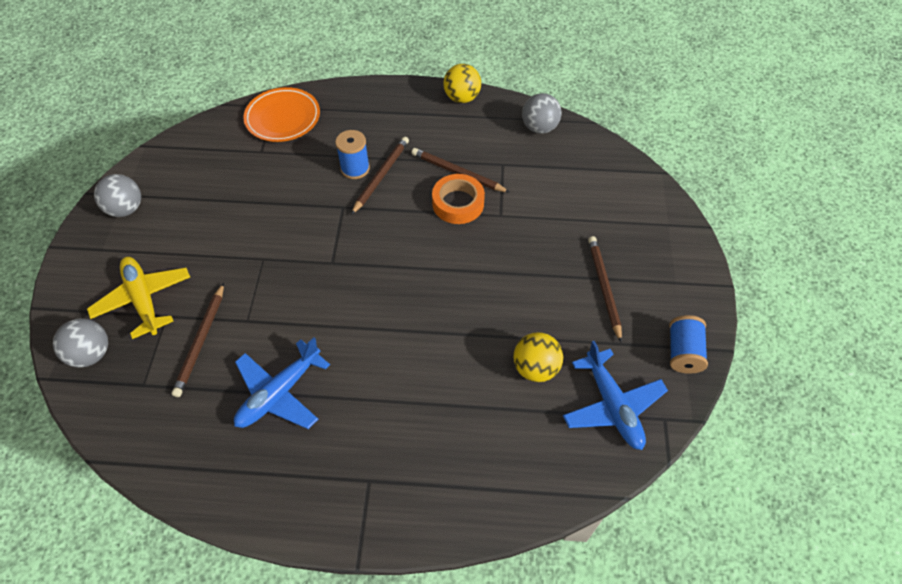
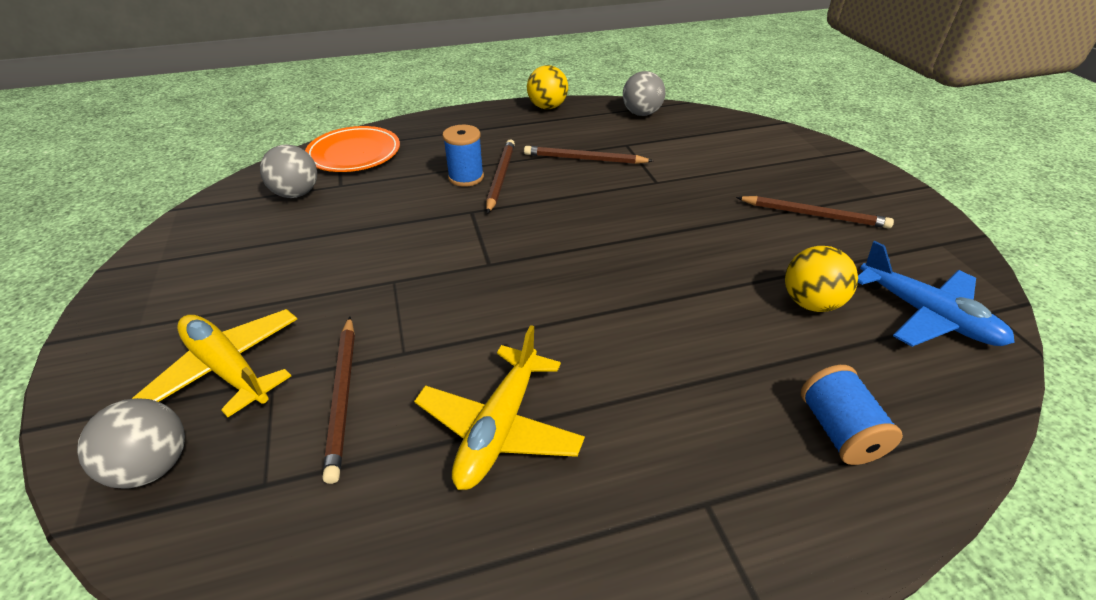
camera: 20 degrees left, 15 degrees down
(126, 209) = (167, 274): grey ball -> grey ball (296, 194)
(279, 393) = (499, 427): blue plane -> yellow plane
(458, 203) = (603, 182): orange tape -> none
(603, 287) = (814, 215): brown pencil -> brown pencil turned 135 degrees clockwise
(683, 352) = (944, 248): blue spool -> blue spool (838, 431)

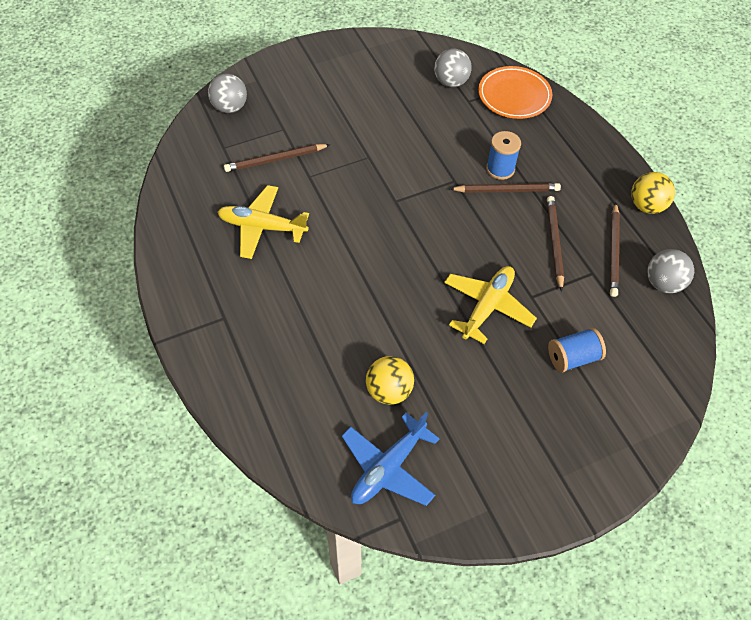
camera: 80 degrees right, 15 degrees up
(228, 369) = (288, 109): yellow plane -> yellow plane (487, 307)
(814, 215) = (510, 414): brown pencil -> brown pencil (614, 251)
(838, 431) = (274, 387): blue spool -> blue spool (572, 358)

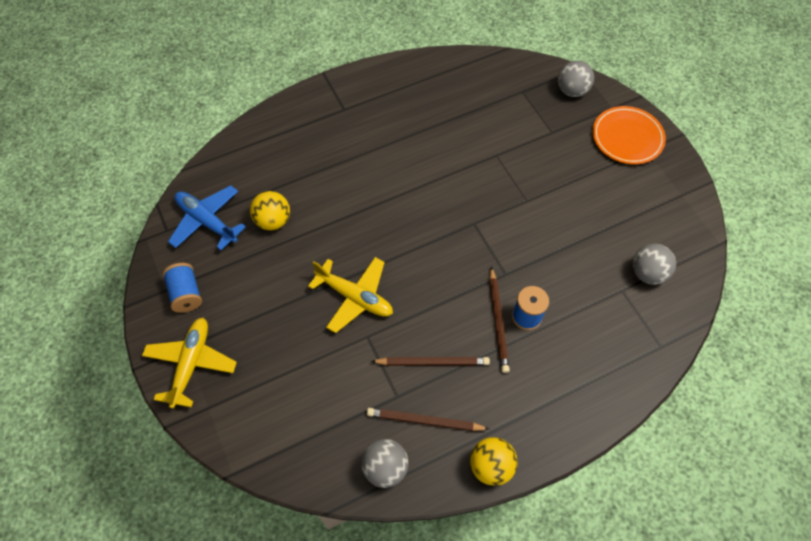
camera: 90 degrees right, 5 degrees up
(262, 227) = (435, 125): yellow plane -> yellow plane (191, 364)
(275, 160) = (513, 129): brown pencil -> none
(514, 96) = (640, 337): orange plate -> orange plate (627, 138)
(572, 358) = (299, 367): blue spool -> blue spool (186, 294)

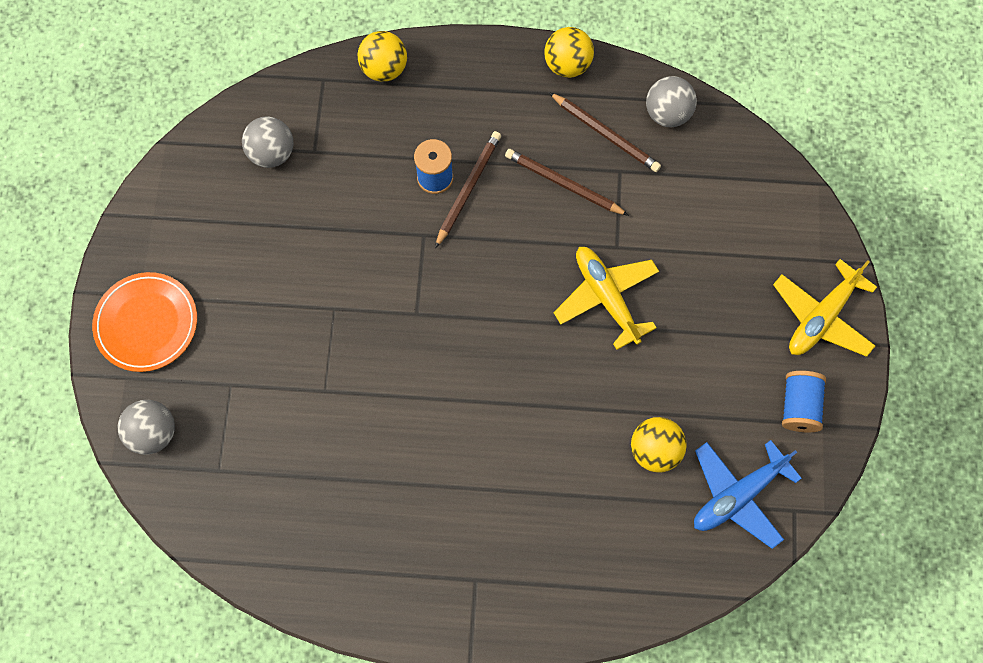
camera: 150 degrees left, 10 degrees up
(207, 221) = (738, 495): blue plane -> blue plane turned 75 degrees clockwise
(625, 379) = (384, 69): none -> yellow ball

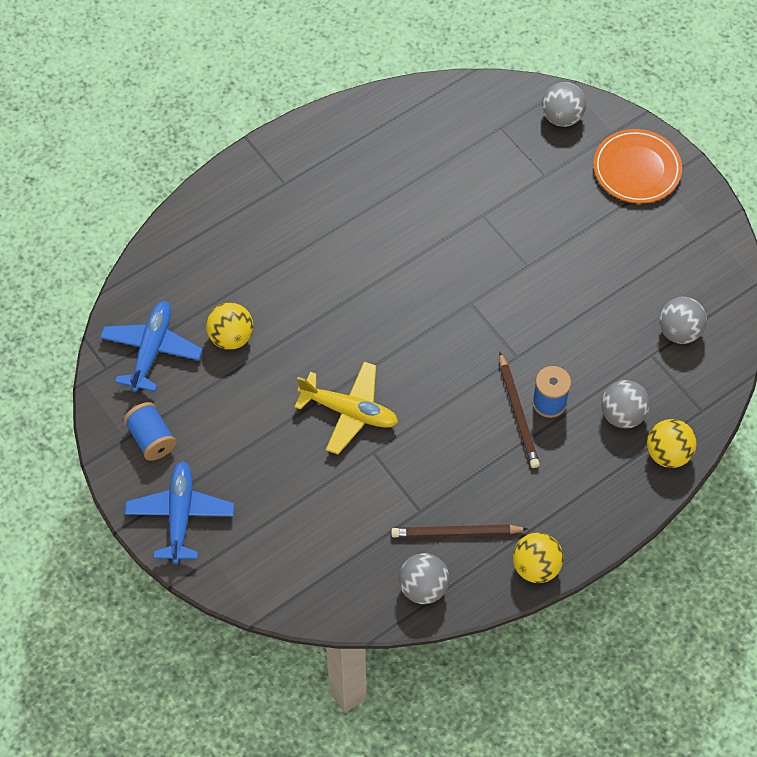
camera: 140 degrees right, 10 degrees down
(387, 124) = (622, 414): none -> grey ball
(563, 184) = (452, 469): brown pencil -> none
(821, 317) = (180, 515): yellow plane -> blue plane

